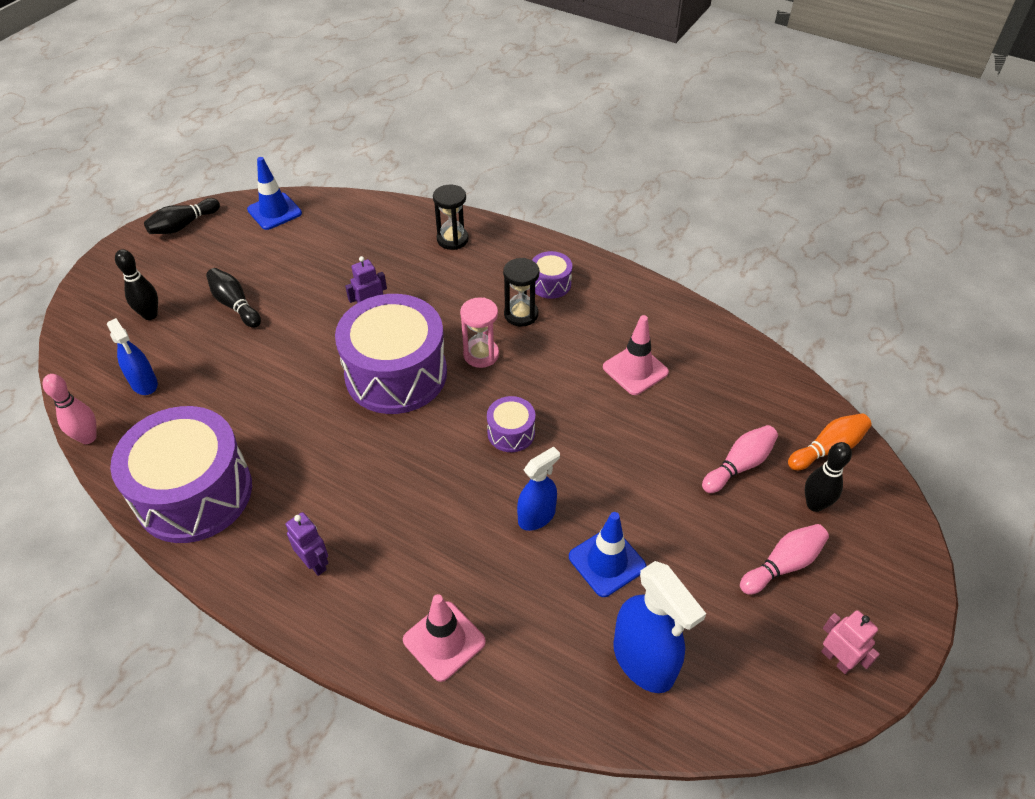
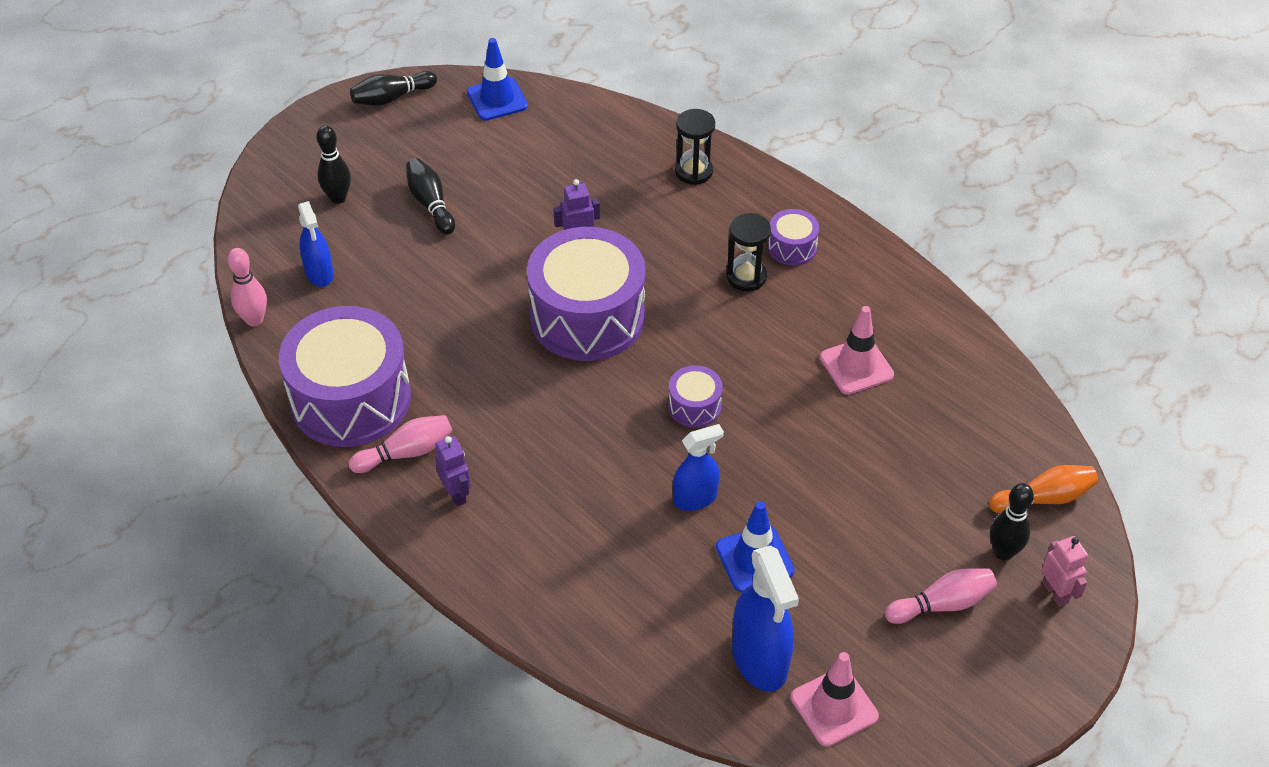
camera: 15 degrees right, 0 degrees up
(444, 641) = (565, 595): pink traffic cone -> pink traffic cone (834, 707)
(481, 354) = (687, 314): pink hourglass -> none
(739, 465) = (935, 494): pink bowling pin -> pink bowling pin (406, 452)
(836, 659) = (961, 705): pink robot -> pink robot (1055, 593)

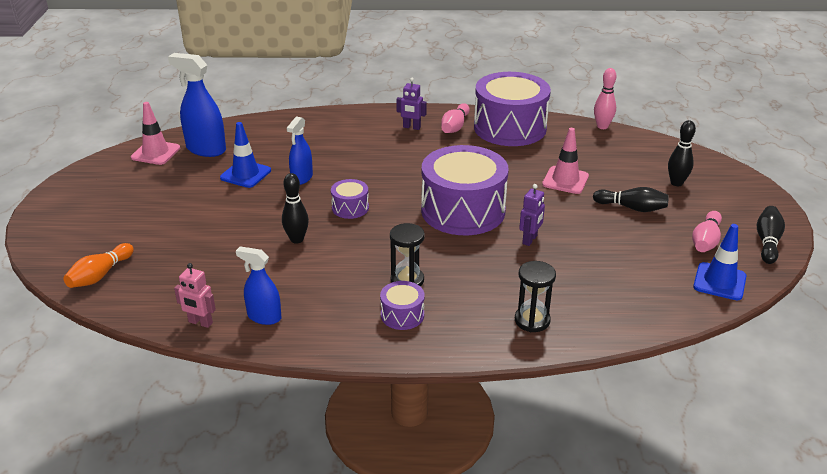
camera: 135 degrees right, 15 degrees down
(319, 274) = (614, 154): blue spray bottle -> blue spray bottle (264, 317)
(856, 366) = (281, 274): pink traffic cone -> pink traffic cone (565, 180)
(942, 604) = (130, 205): pink bowling pin -> pink bowling pin (705, 241)
(1003, 552) = (109, 240): black bowling pin -> black bowling pin (297, 239)
(1055, 593) = (65, 239): pink robot -> pink robot (200, 322)

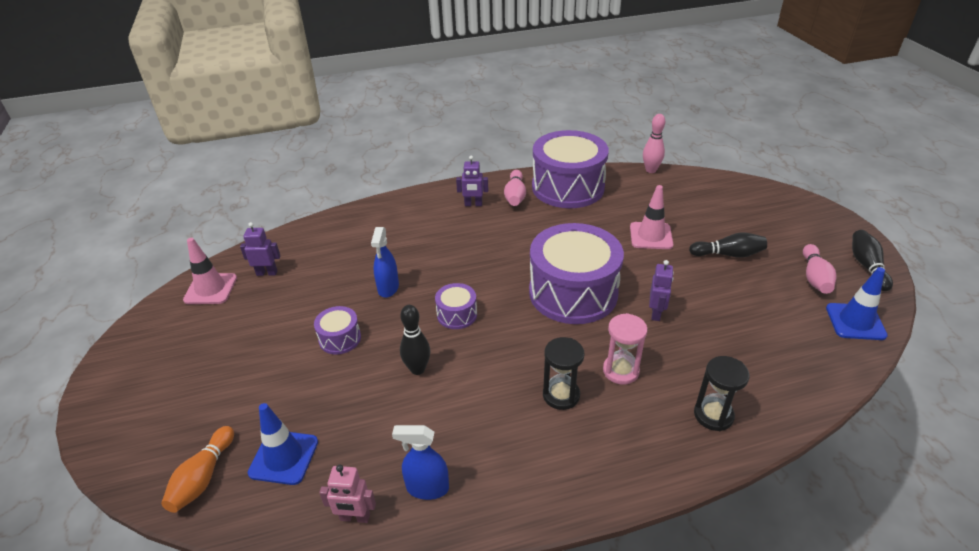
camera: 15 degrees left, 5 degrees up
(206, 149) = (267, 273): blue spray bottle -> purple robot
(245, 174) = (324, 296): blue traffic cone -> blue traffic cone (284, 457)
(402, 315) = (579, 443): purple drum -> purple drum (340, 338)
(470, 274) = (620, 371): none -> pink hourglass
(676, 183) = (750, 218): black bowling pin -> none

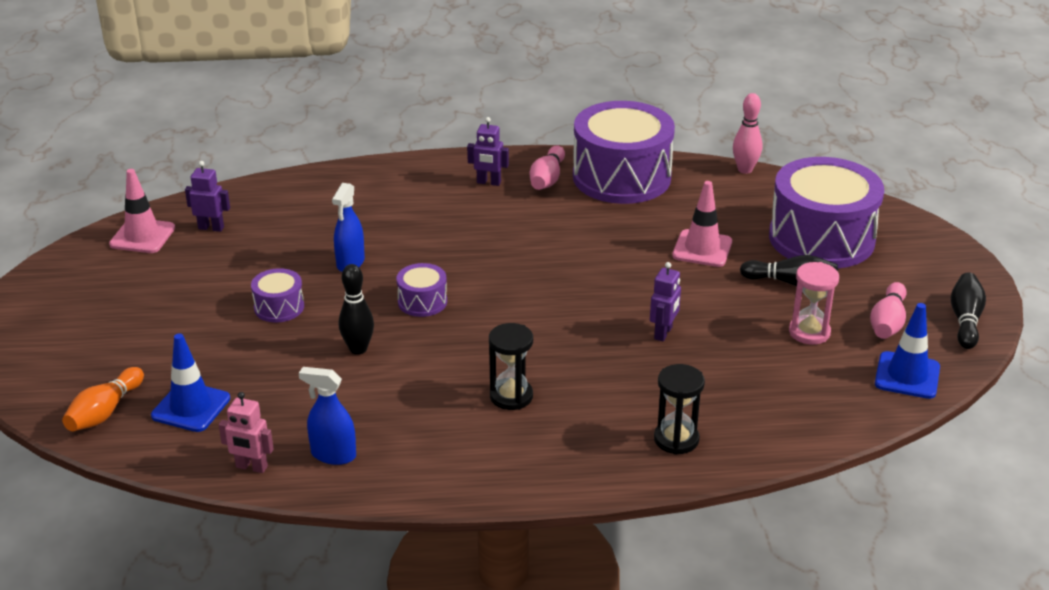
camera: 10 degrees right, 5 degrees down
(573, 292) = (572, 298): purple drum -> purple drum (821, 238)
(620, 371) = (591, 383): pink hourglass -> pink hourglass (809, 332)

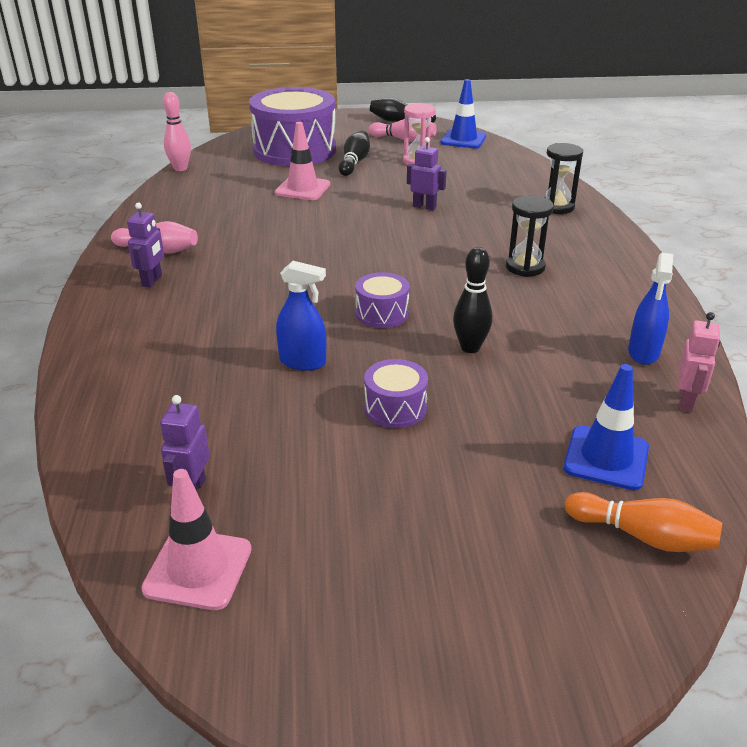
camera: 90 degrees left, 0 degrees up
(621, 177) = (171, 216): purple drum -> none

